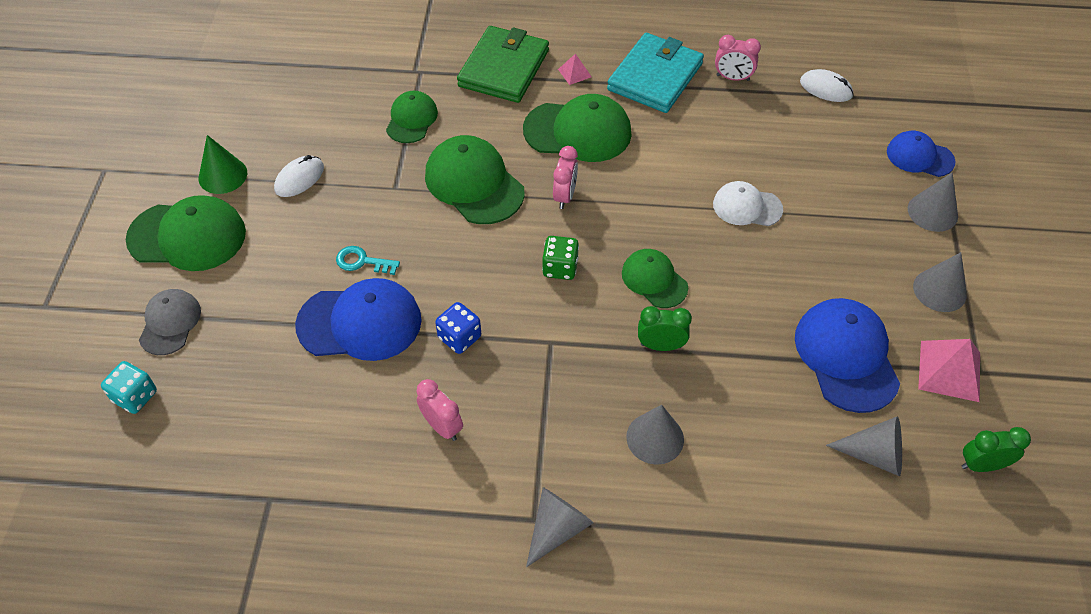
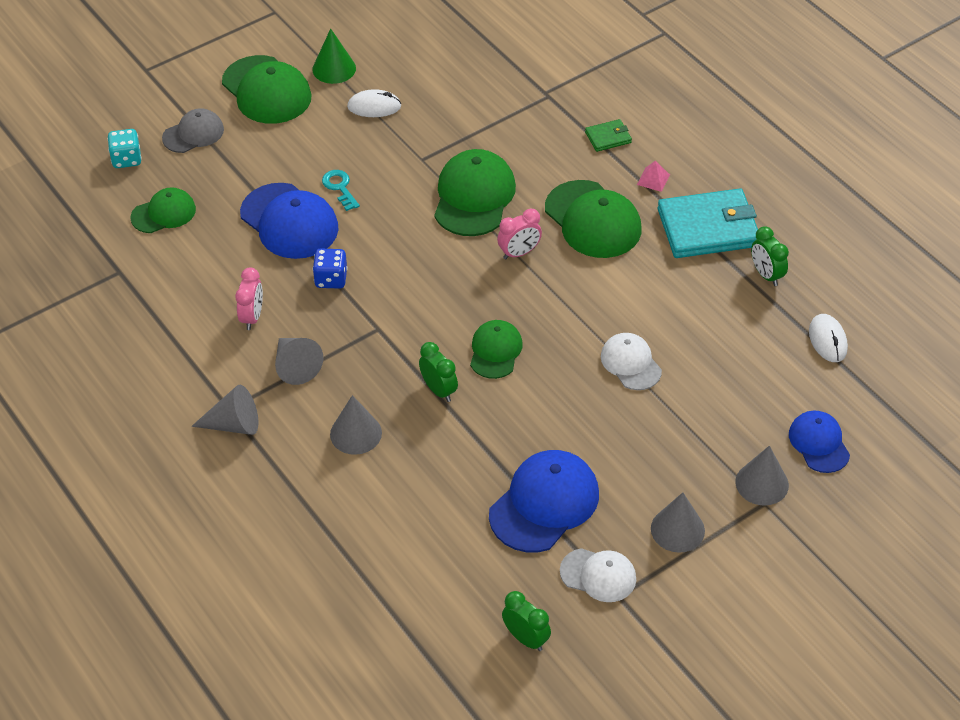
camera: 50 degrees right, 5 degrees down
(411, 119) = (495, 124): green cap -> green cap (164, 213)
(503, 68) = (608, 137): green wallet -> green wallet, size x0.46
(560, 268) = (449, 292): green dice -> none
(733, 78) = (766, 275): pink clock -> green clock
(874, 455) = (468, 567): grey cone -> grey cone (295, 366)
(949, 371) = (598, 575): pink pyramid -> white cap

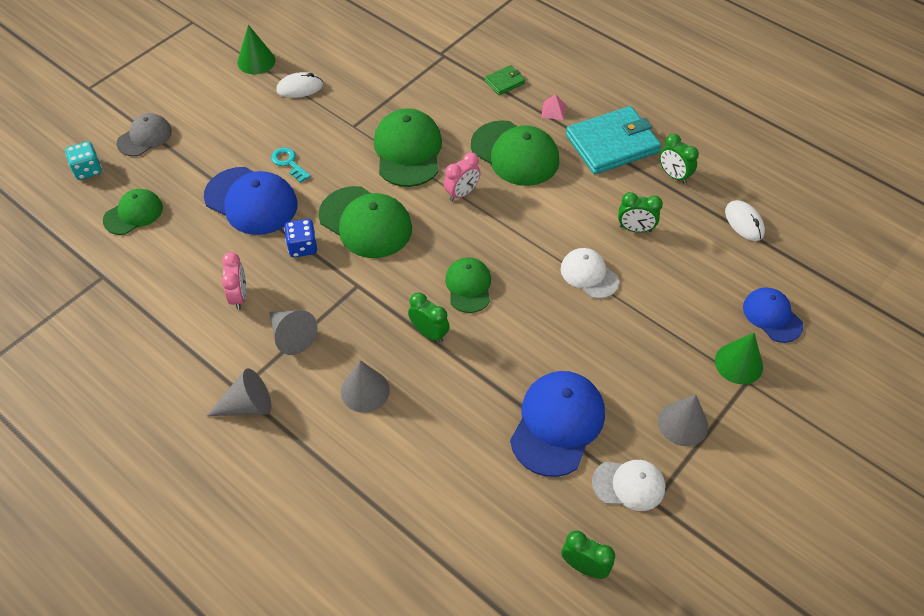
camera: 15 degrees left, 5 degrees up
(266, 90) = (202, 89): green cap -> green cap (365, 222)
(700, 325) = (635, 229): none -> green clock
(762, 483) = (738, 363): grey cone -> green cone

